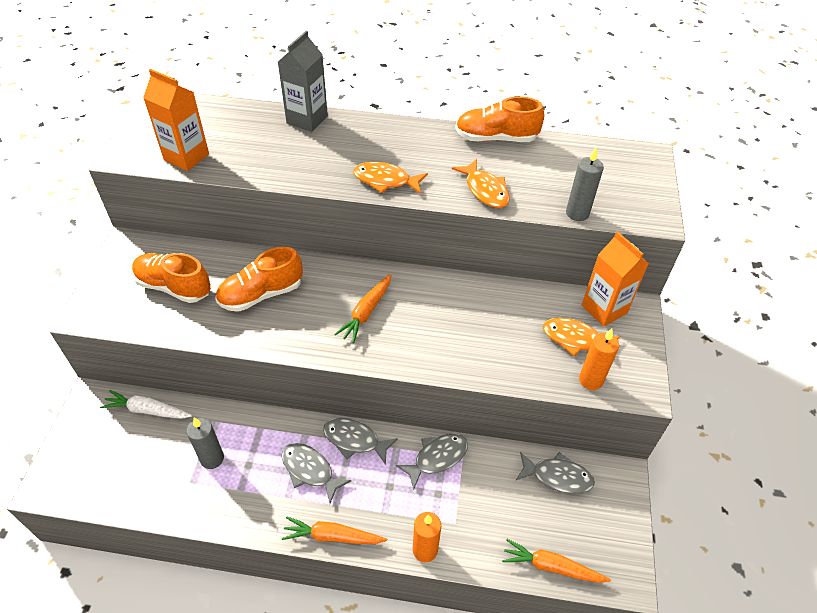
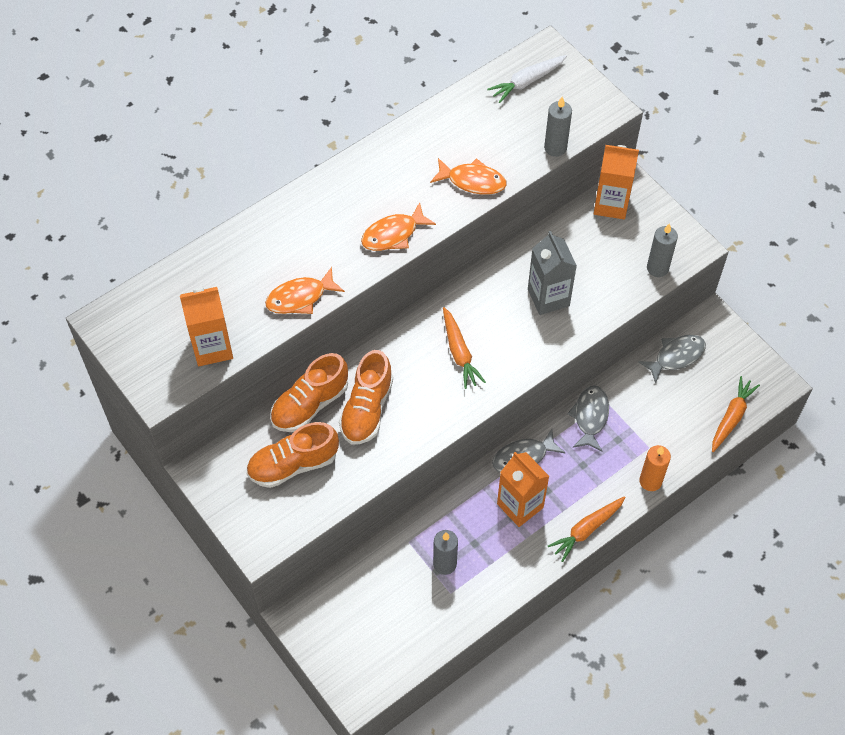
camera: 45 degrees left, 10 degrees up
(148, 410) = (351, 581): white carrot -> white carrot (527, 81)
(307, 119) = (256, 230): grey carton -> grey carton (548, 297)
(310, 470) = (520, 506): grey fish -> orange carton
(496, 138) = (424, 124): orange shoe -> orange shoe (310, 404)
(552, 567) = (731, 417): orange carrot -> orange carrot turned 150 degrees clockwise
(575, 339) = (617, 245): orange fish -> orange fish (300, 297)
(590, 380) = (657, 268): orange candle -> grey candle

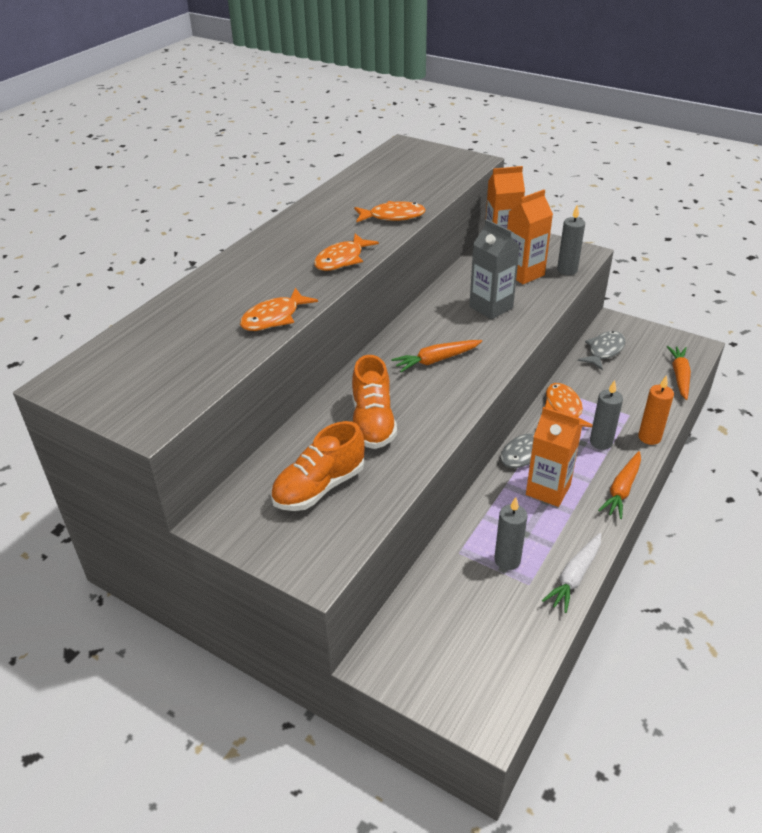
camera: 20 degrees left, 20 degrees down
(212, 348) = (197, 374): orange carton -> orange carton (523, 273)
(310, 404) = (312, 434): orange shoe -> none
(459, 352) = (436, 360): orange carrot -> orange carrot turned 105 degrees clockwise
(527, 81) = (400, 160): white carrot -> white carrot (574, 576)
(555, 148) = (449, 186): grey candle -> grey candle (601, 442)
(590, 417) = (564, 408): grey fish -> orange fish

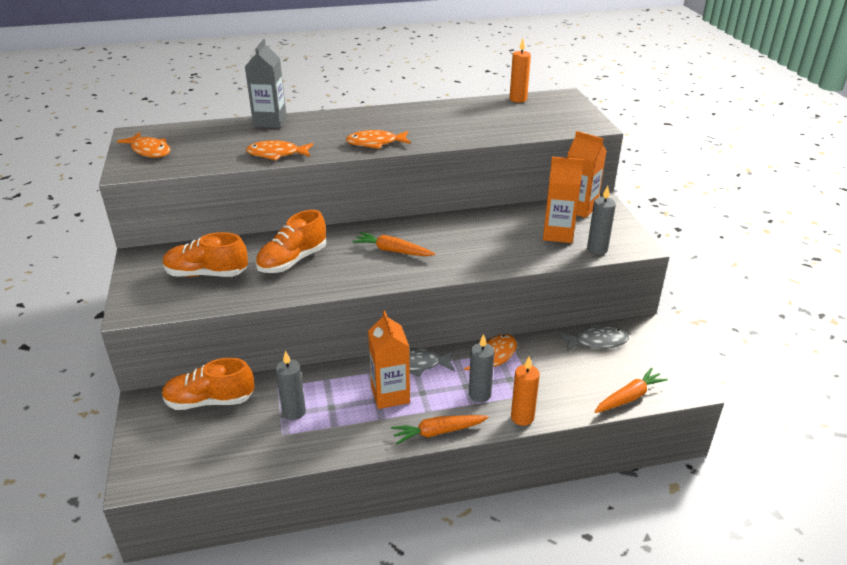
camera: 45 degrees right, 5 degrees down
(375, 163) = (518, 99): none -> orange candle
(393, 216) = (458, 134): orange fish -> orange fish (149, 151)
(428, 610) = (210, 401): none -> orange shoe
(491, 307) = (490, 241): grey carton -> grey carton (270, 122)
(574, 576) = (313, 453): white carrot -> none

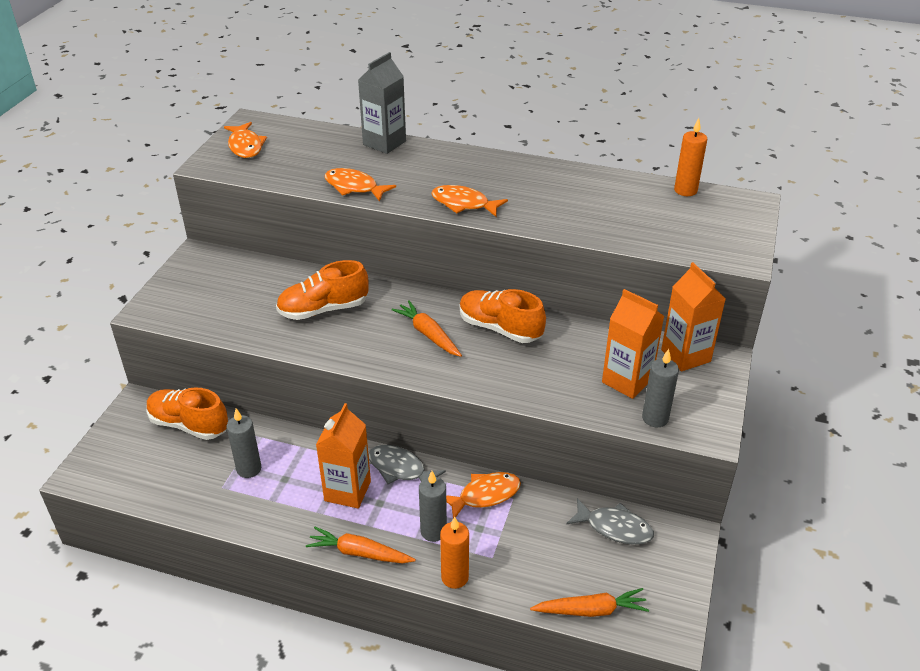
camera: 30 degrees right, 5 degrees up
(207, 274) = (237, 295): orange shoe -> orange shoe (500, 328)

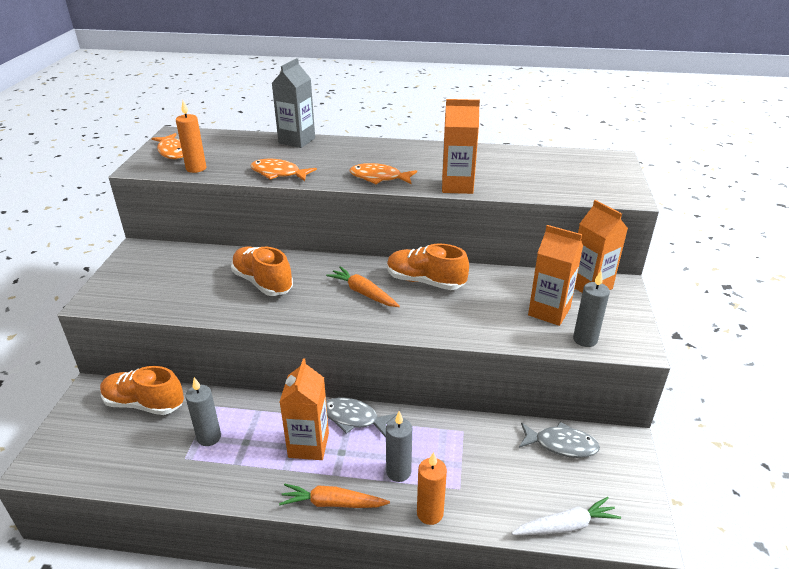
camera: 10 degrees left, 5 degrees down
(323, 309) = (263, 282): orange shoe -> orange shoe turned 75 degrees clockwise
(485, 495) = (437, 431): orange fish -> none
(549, 224) = (457, 186): none -> orange carton
(590, 610) = (565, 526): orange carrot -> white carrot
(685, 190) = (559, 154): orange candle -> orange candle (196, 168)

